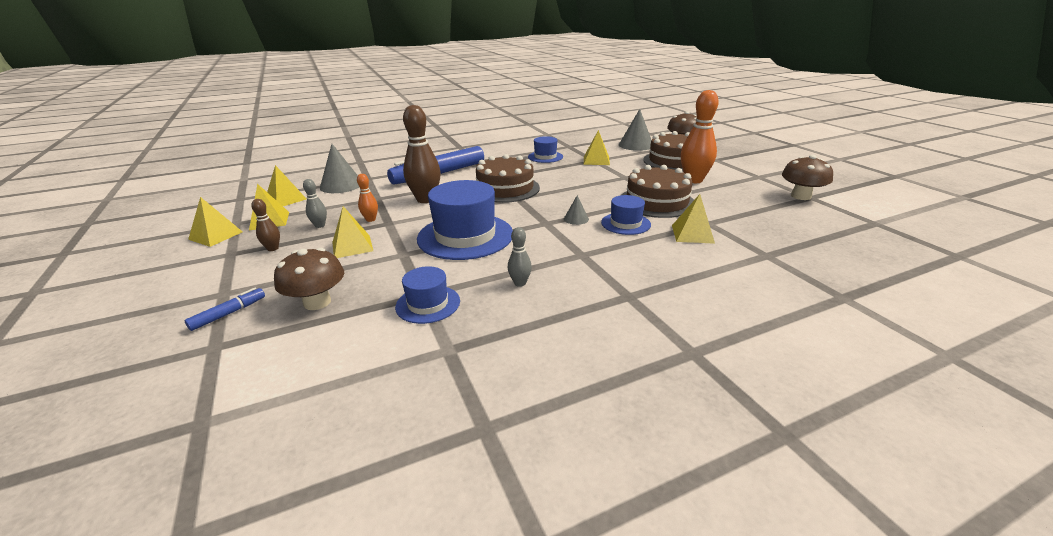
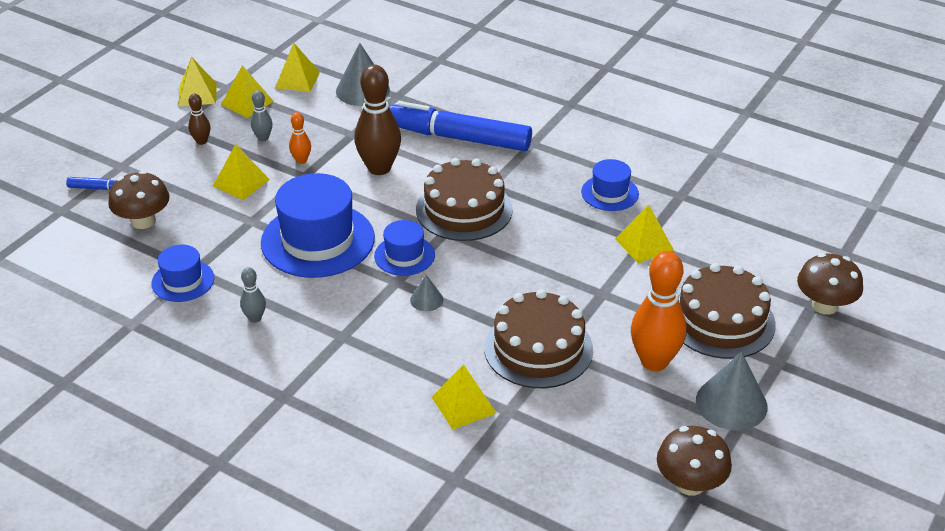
camera: 55 degrees right, 10 degrees up
(625, 223) = (447, 343): blue hat -> blue hat (404, 255)
(636, 145) = (760, 258): grey cone -> grey cone (731, 403)

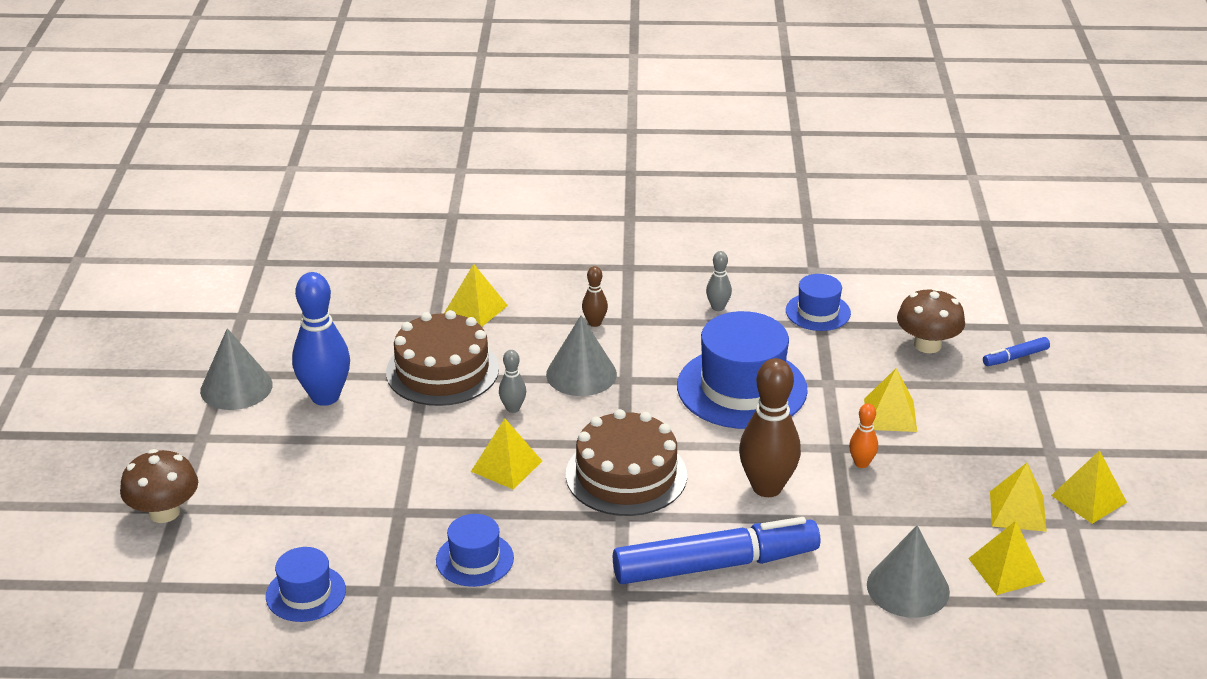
camera: 150 degrees right, 5 degrees down
(201, 141) = (995, 443): brown bowling pin -> brown bowling pin (594, 323)
(263, 138) = (937, 473): grey bowling pin -> grey bowling pin (513, 408)
(404, 255) = (642, 405): blue hat -> blue hat (306, 593)
(426, 300) = (581, 374): grey cone -> grey cone, size x1.97
(644, 244) = (397, 509): yellow pyramid -> yellow pyramid (506, 466)
(654, 361) = (325, 397): orange bowling pin -> blue bowling pin
(690, 483) = (251, 320): brown mushroom -> none
(721, 320) = (274, 457): brown cake -> none

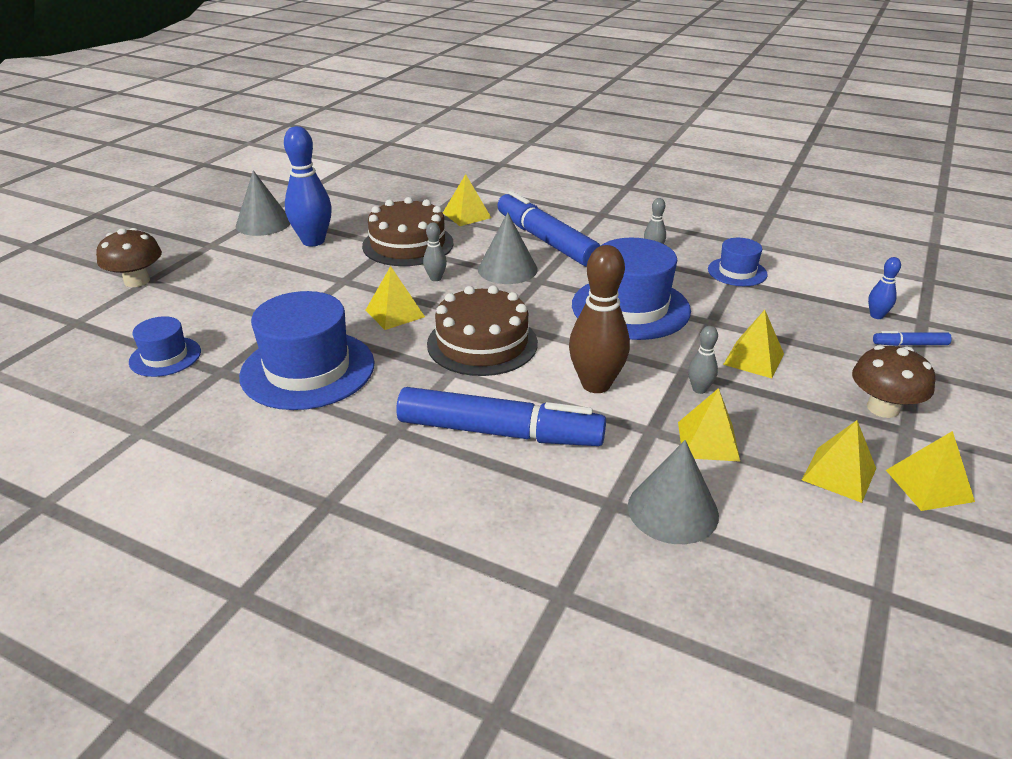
camera: 25 degrees right, 0 degrees up
(474, 559) = (308, 369): blue hat -> blue hat, size x1.89
(594, 323) = (546, 241): brown bowling pin -> blue marker
(861, 463) = (699, 389): orange bowling pin -> grey bowling pin
(927, 345) = (825, 316): brown mushroom -> brown mushroom (883, 408)
(972, 331) = (876, 316): none -> blue bowling pin
(1006, 569) = (793, 526): yellow pyramid -> yellow pyramid (708, 441)

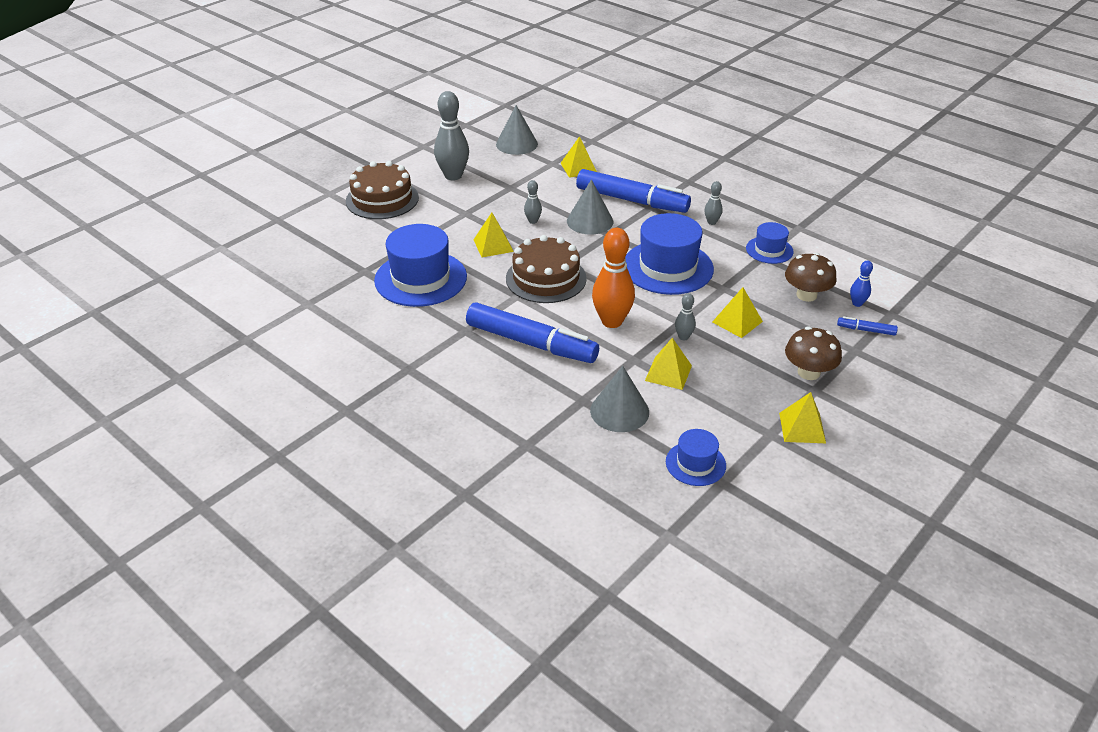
camera: 15 degrees right, 5 degrees up
(137, 281) = (321, 192): brown mushroom -> brown mushroom (806, 295)
(165, 357) = (330, 254): blue hat -> blue hat (695, 463)
(263, 223) = (420, 154): grey cone -> grey cone (516, 144)
(313, 241) = (453, 176): blue bowling pin -> grey bowling pin
(408, 244) = (523, 188): brown cake -> brown cake (382, 199)
(546, 241) = (631, 200): blue marker -> blue marker turned 135 degrees clockwise
(596, 384) = (612, 321): brown bowling pin -> orange bowling pin
(839, 474) = (745, 409): yellow pyramid -> none

